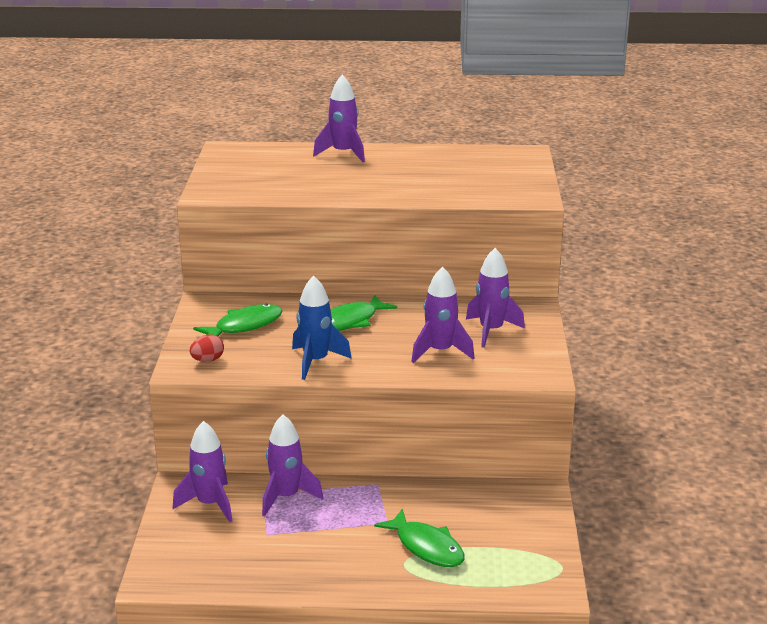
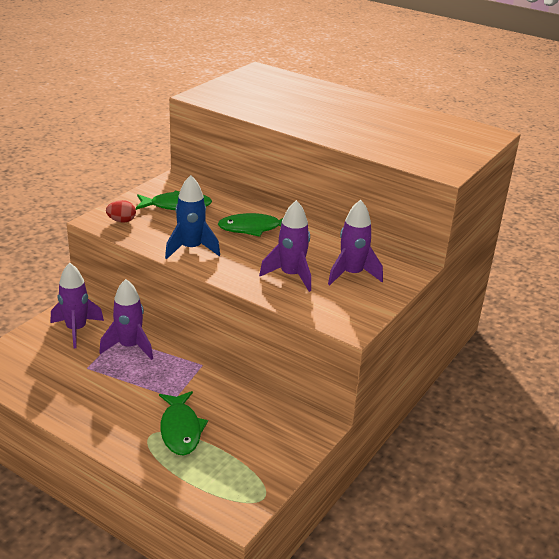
camera: 30 degrees right, 5 degrees up
(343, 154) = (338, 95): purple rocket -> none

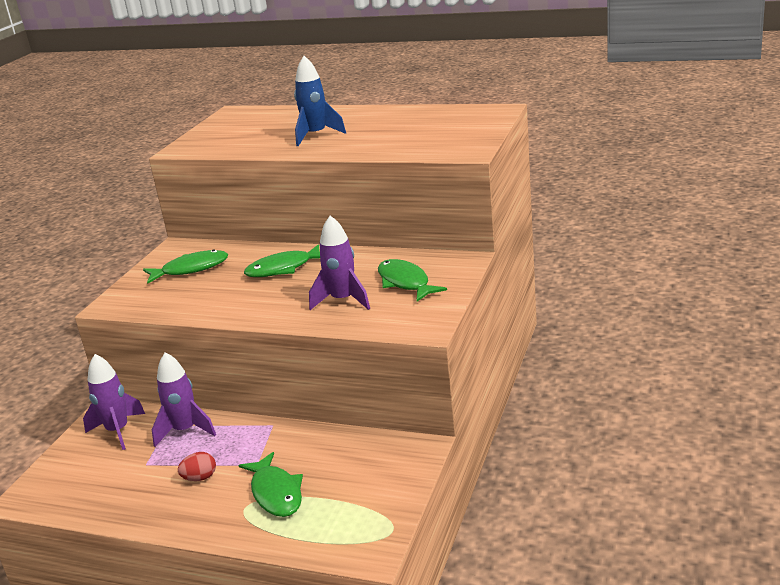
camera: 10 degrees left, 5 degrees down
(121, 221) = (136, 299): red egg -> red egg (200, 478)
(191, 249) = (225, 304): blue rocket -> blue rocket (316, 135)
(351, 274) = (405, 282): purple rocket -> green fish

